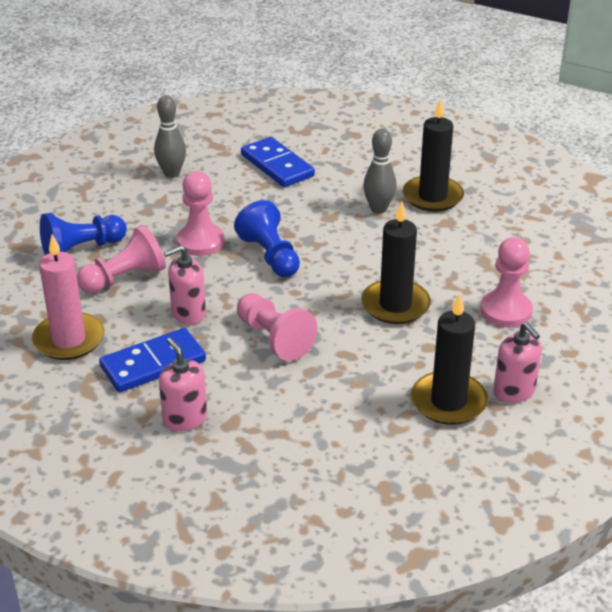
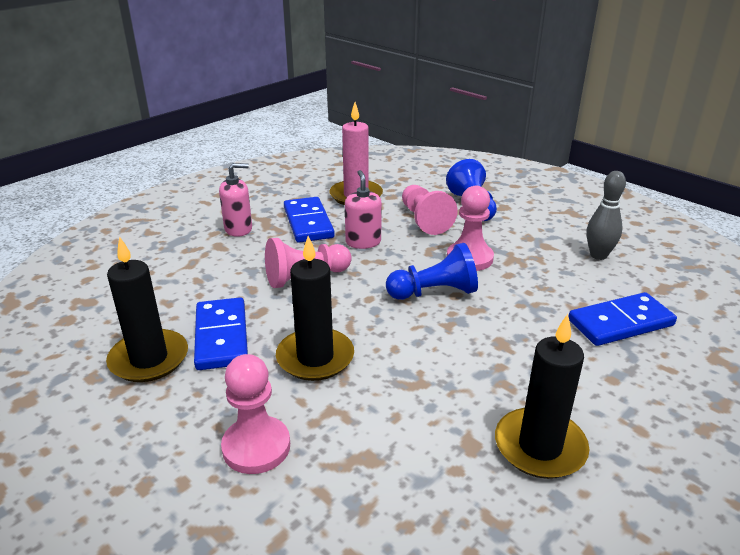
camera: 105 degrees right, 5 degrees down
(378, 209) = (513, 386): grey bowling pin -> none
(395, 366) = (222, 336): none -> blue domino
(514, 391) = (124, 410): pink soap dispenser -> none

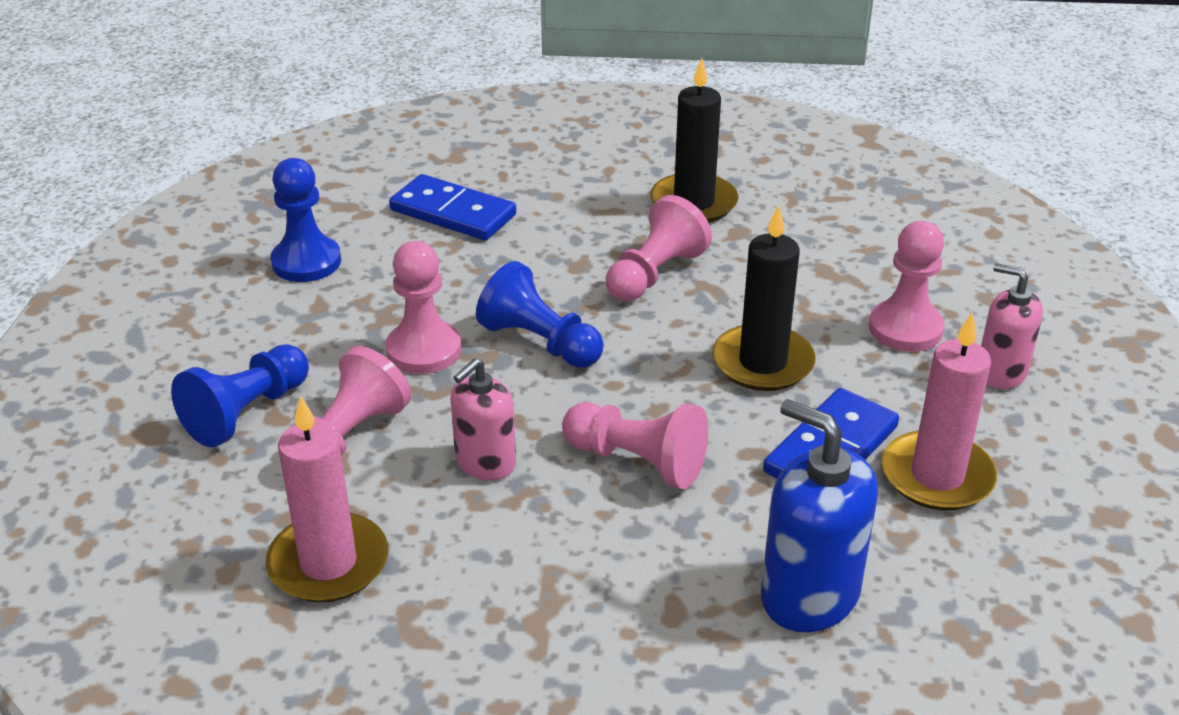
camera: 130 degrees left, 5 degrees up
(149, 359) = (937, 476): black candle -> pink candle
(169, 277) = (809, 595): none -> blue soap dispenser
(238, 229) = (602, 629): pink soap dispenser -> pink soap dispenser (1001, 372)
(308, 223) = (489, 558): blue domino -> none
(456, 368) = (655, 274): none -> pink pawn
(598, 255) = (306, 262): grey bowling pin -> blue pawn

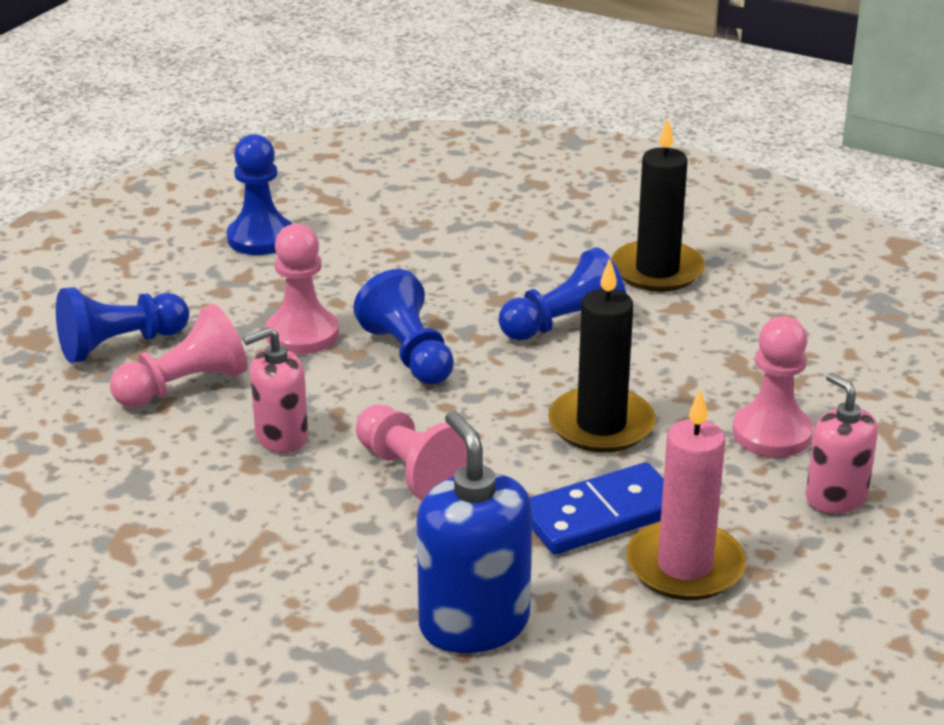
camera: 25 degrees right, 5 degrees down
(328, 563) = (95, 475): pink candle -> none
(453, 212) = (421, 227): blue domino -> none
(655, 274) = (564, 324): pink pawn -> blue pawn

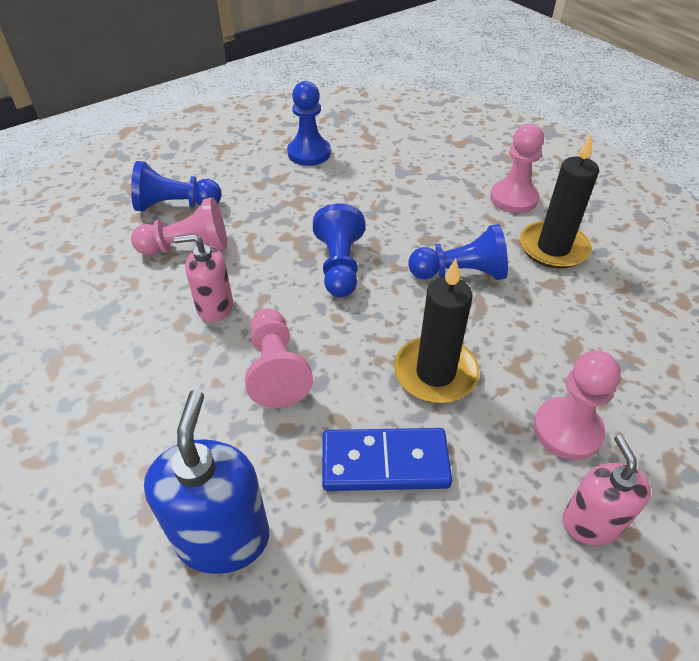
camera: 25 degrees right, 15 degrees up
(302, 334) = (284, 230): pink pawn -> pink pawn (513, 198)
(684, 566) = (420, 547): pink candle -> none

